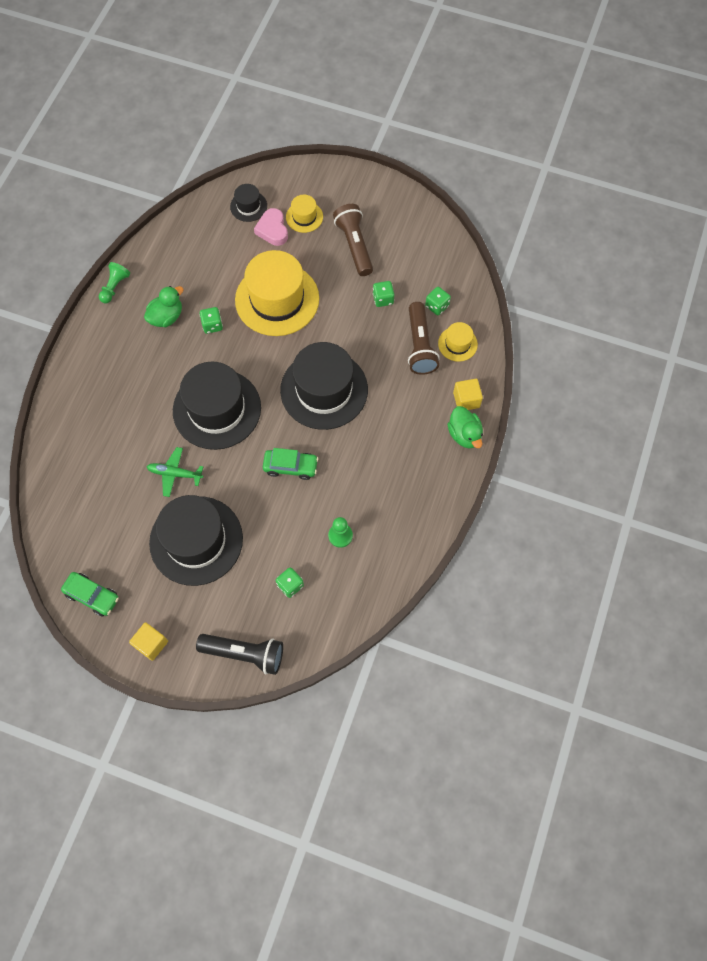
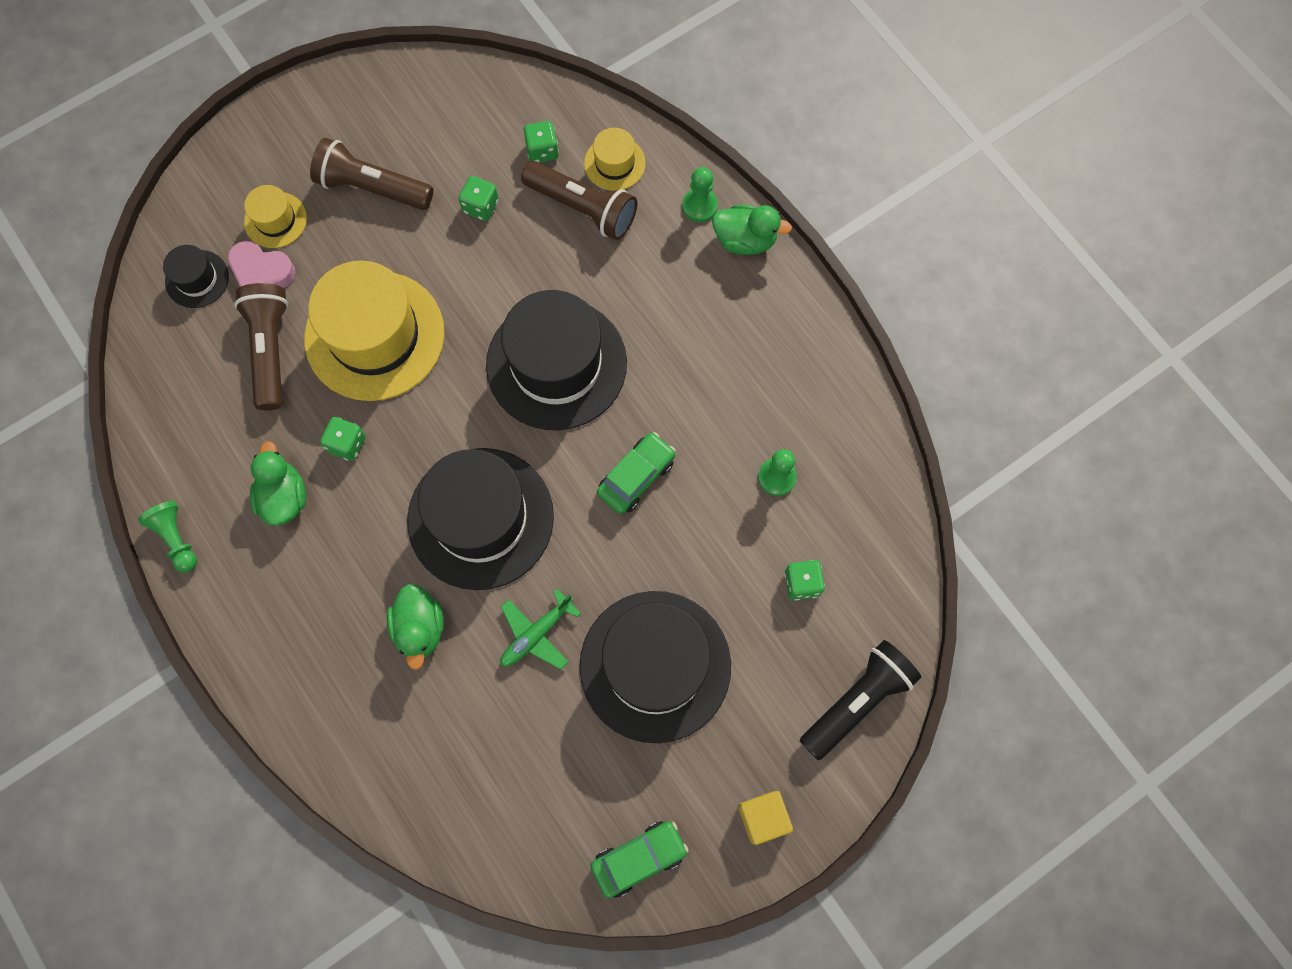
camera: 55 degrees left, 5 degrees up
(142, 419) = (420, 628): none -> green duck
(236, 261) = (271, 350): none -> brown flashlight
(466, 400) = (699, 206): yellow cube -> green pawn

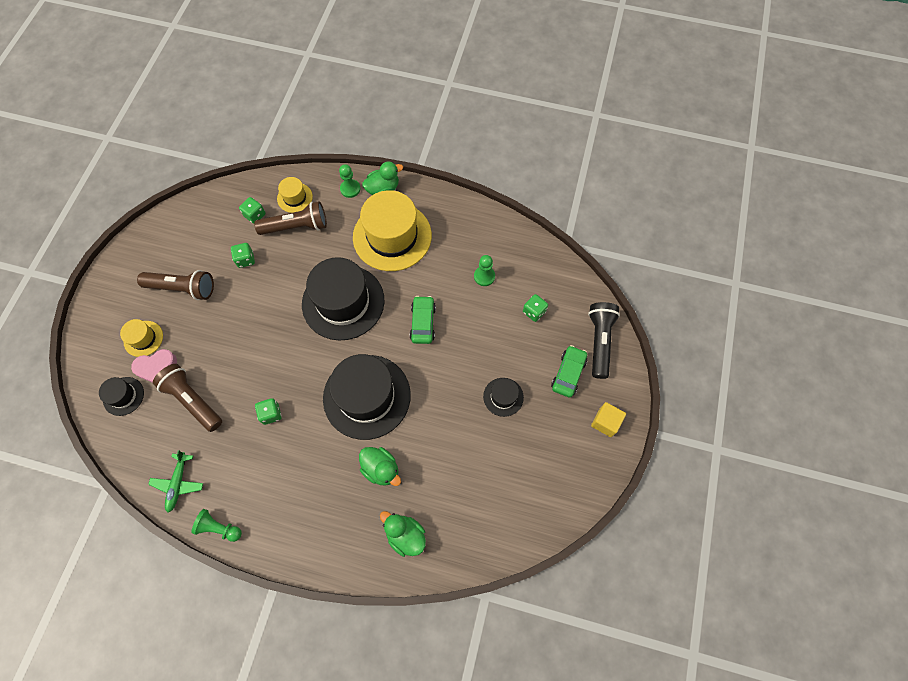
camera: 40 degrees left, 5 degrees down
(284, 497) = (260, 463): green duck -> green duck (405, 535)
(372, 187) = (182, 288): brown flashlight -> brown flashlight turned 150 degrees counterclockwise
(374, 335) = (242, 354): yellow hat -> yellow hat (392, 236)
(536, 634) = (438, 426): green plane -> green plane (178, 483)
(639, 858) = (570, 485): green car -> green car (568, 374)
(655, 666) = (503, 397): black hat -> black hat, size x0.46

